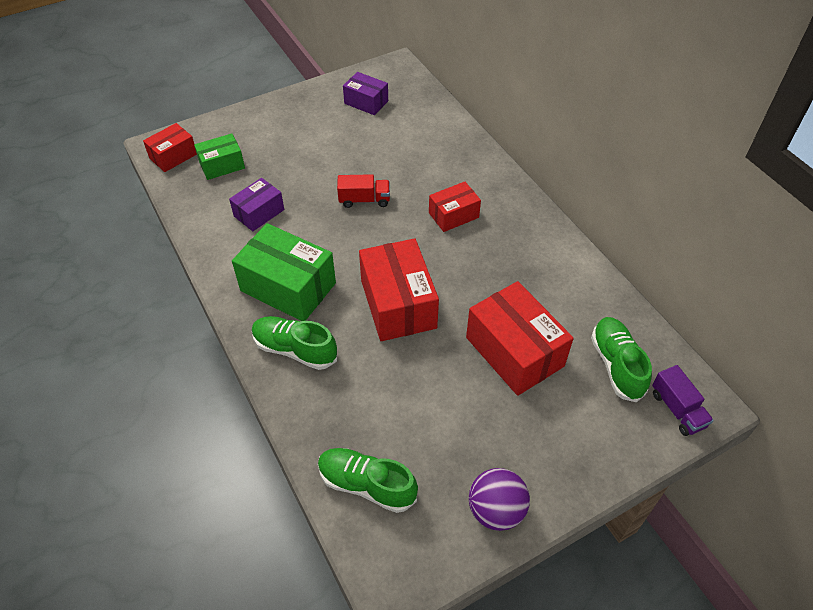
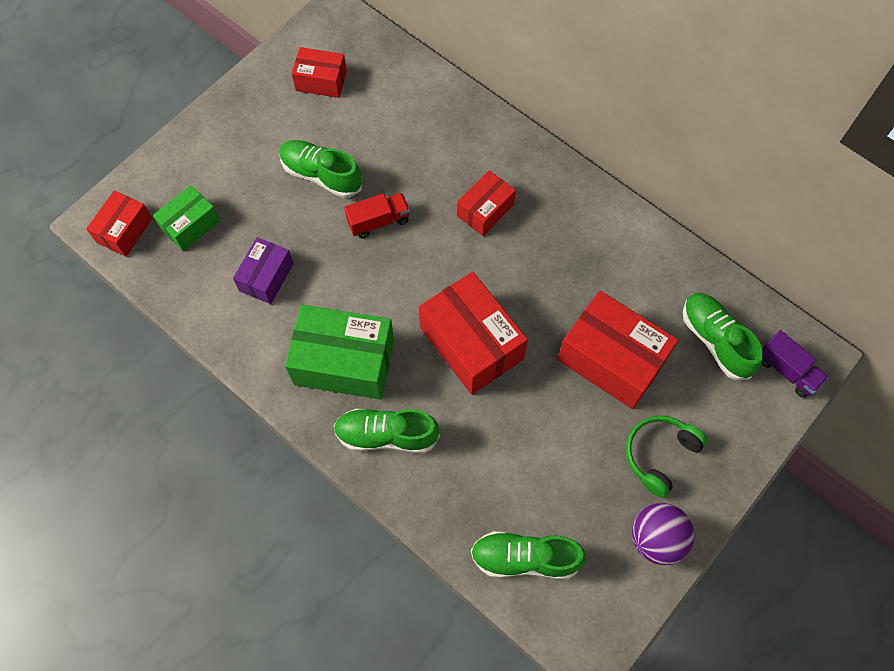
camera: 20 degrees left, 15 degrees up
(336, 159) = (321, 175): none -> green shoe
(366, 102) = (321, 81): purple box -> red box
(528, 441) = (660, 455): none -> green headphones

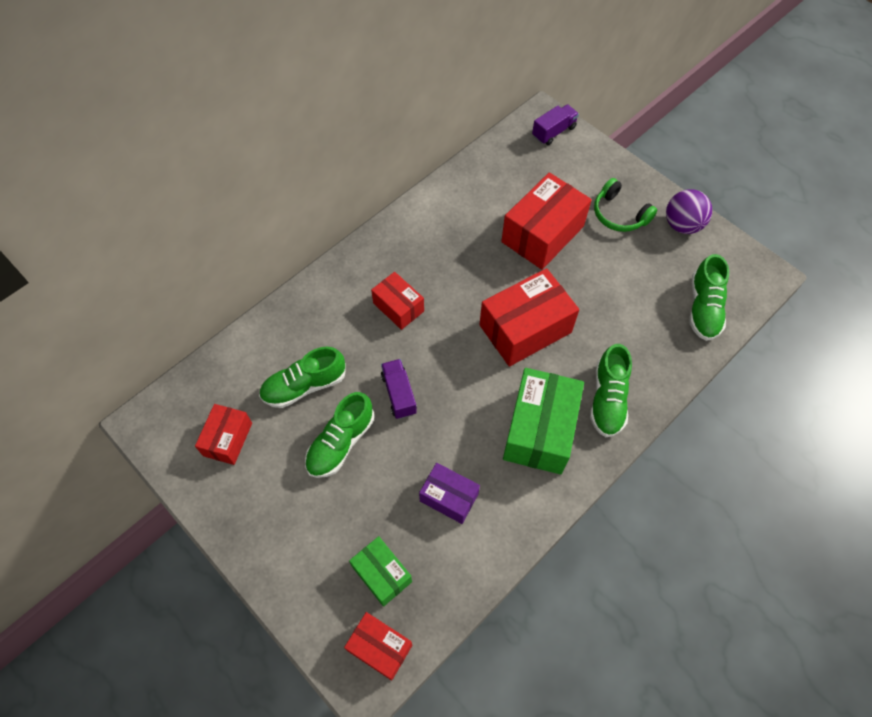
camera: 85 degrees left, 5 degrees down
(378, 221) = (399, 394): red truck -> purple truck
(715, 340) = (529, 168): green shoe -> green shoe (304, 386)

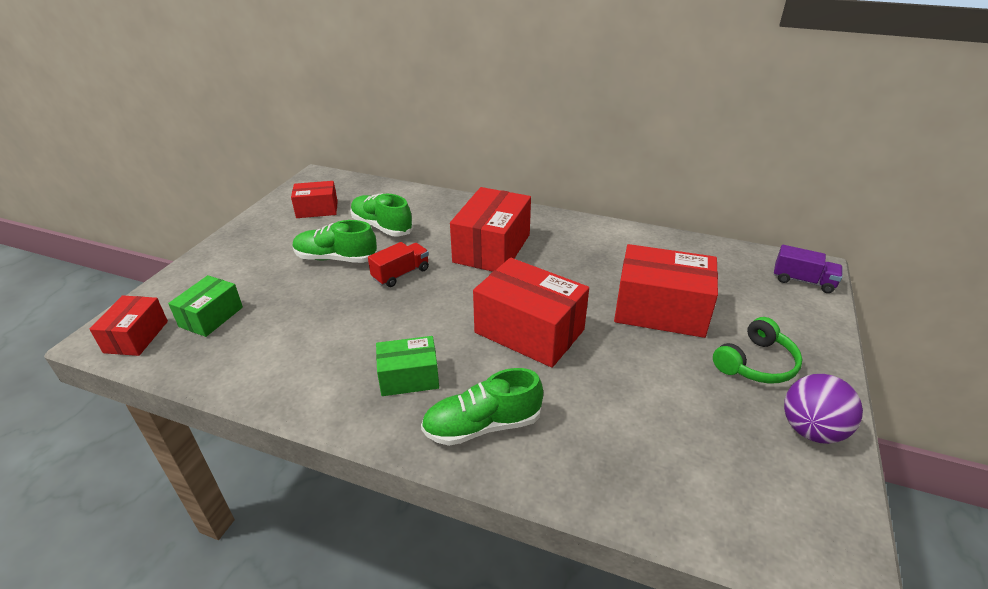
camera: 65 degrees right, 25 degrees down
(398, 307) = (492, 248): red box -> red box, size x1.74
(399, 394) = (401, 274): purple truck -> red truck
(449, 497) = (302, 335): purple box -> none
(539, 430) = (409, 377): green box -> green box, size x0.57
(619, 214) = (756, 363): green headphones -> green headphones turned 150 degrees counterclockwise
(703, 308) = (698, 493): green shoe -> none

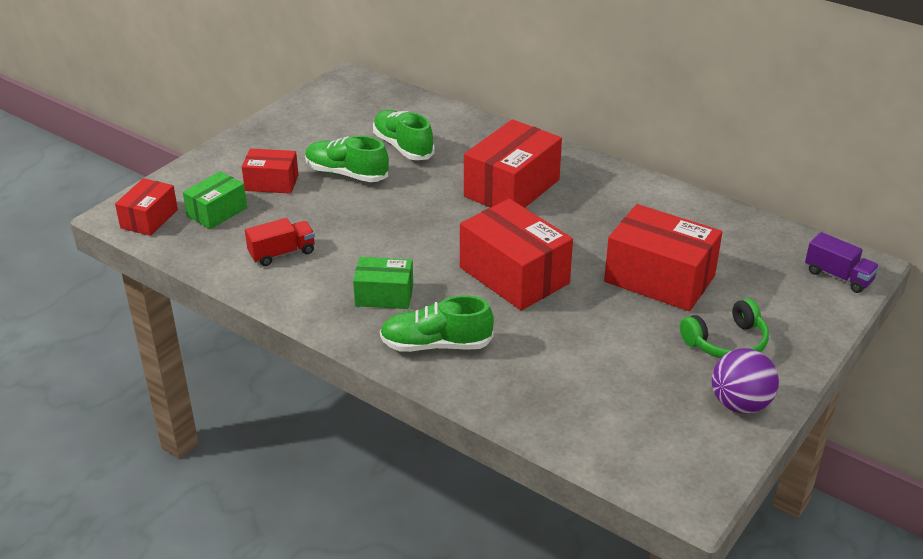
camera: 15 degrees right, 0 degrees up
(317, 209) = (340, 117): red box -> red box (271, 183)
(401, 274) = (407, 200): red truck -> red truck (282, 253)

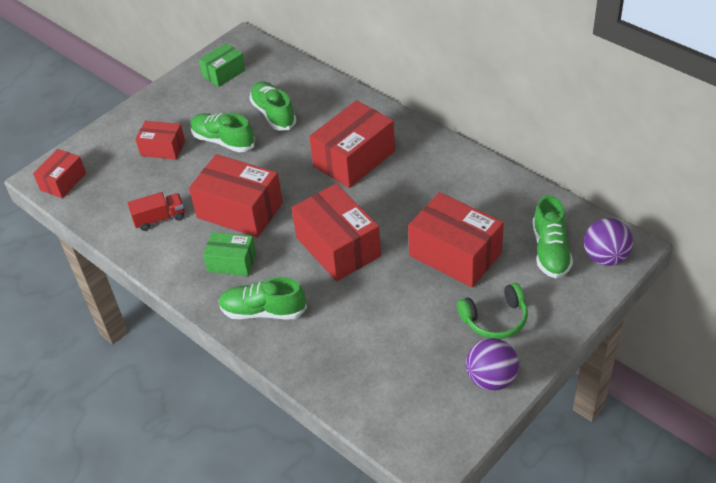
camera: 10 degrees right, 10 degrees up
(217, 212) = (116, 176): green box -> green box (224, 73)
(382, 242) = (240, 210): none -> red box
(772, 272) = (550, 251): none -> green shoe
(838, 276) = (605, 257): purple truck -> purple ball

